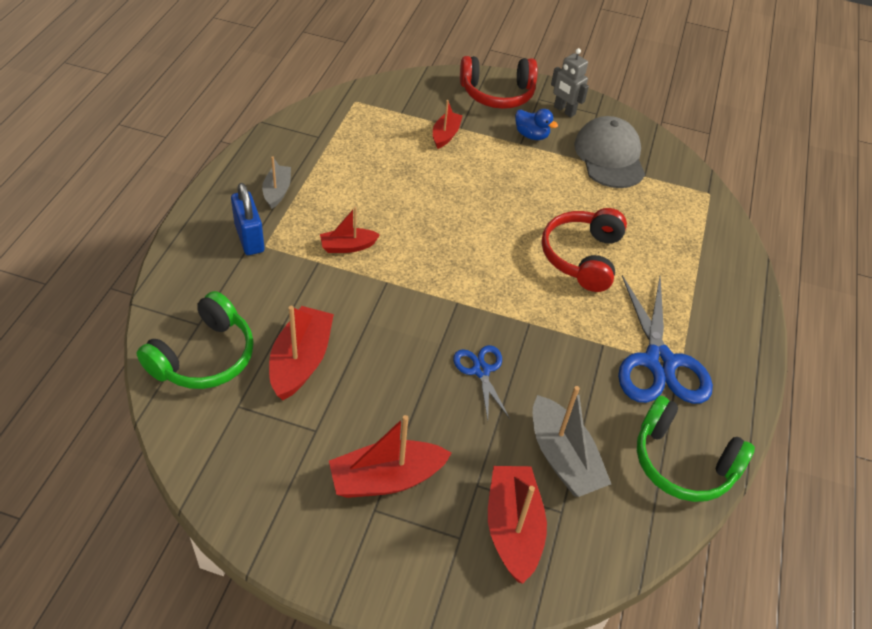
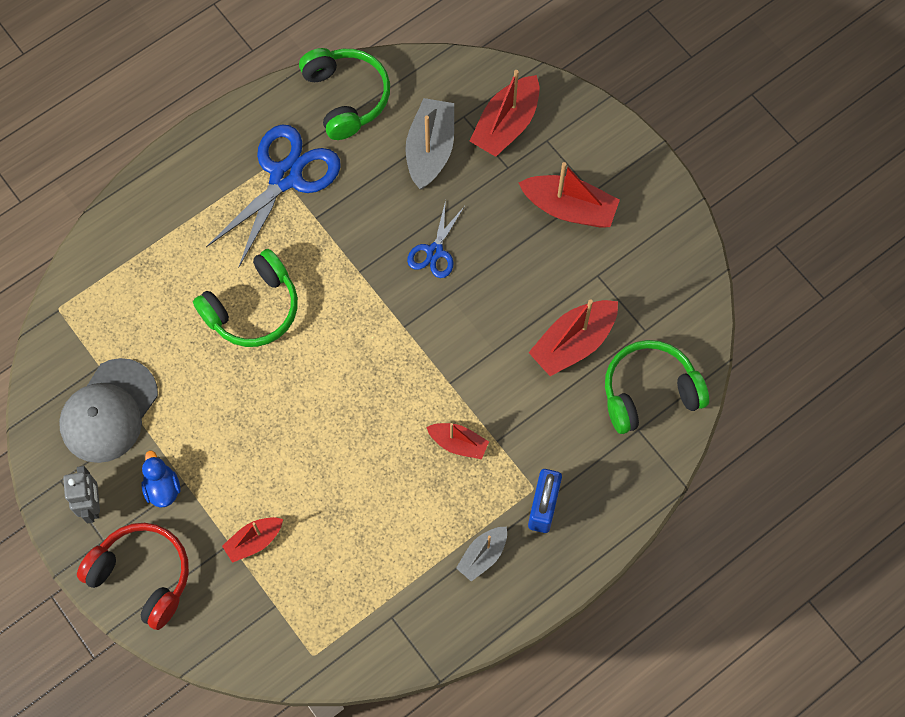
camera: 140 degrees left, 20 degrees up
(582, 257) = (253, 308): red headphones -> green headphones

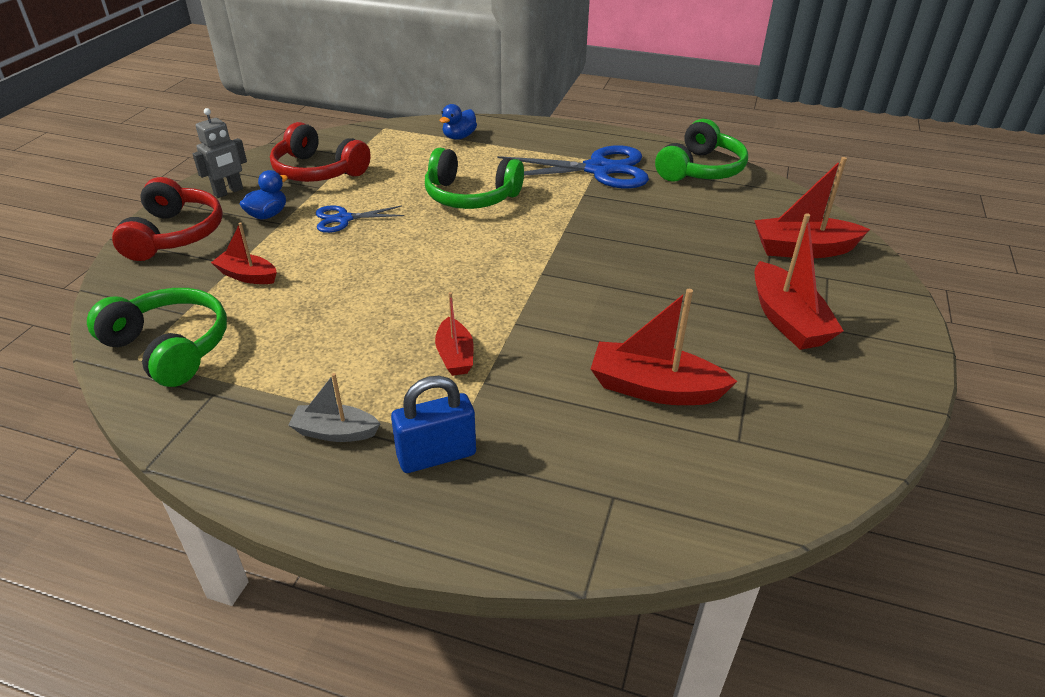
camera: 55 degrees right, 30 degrees down
(109, 411) = (318, 171): grey cap -> red headphones
(132, 252) = (459, 137): none -> blue duck
(430, 150) = (719, 221): grey boat -> none
(434, 251) = (633, 260): blue scissors -> blue scissors (343, 219)
(649, 392) = (671, 482): green headphones -> green headphones (170, 347)

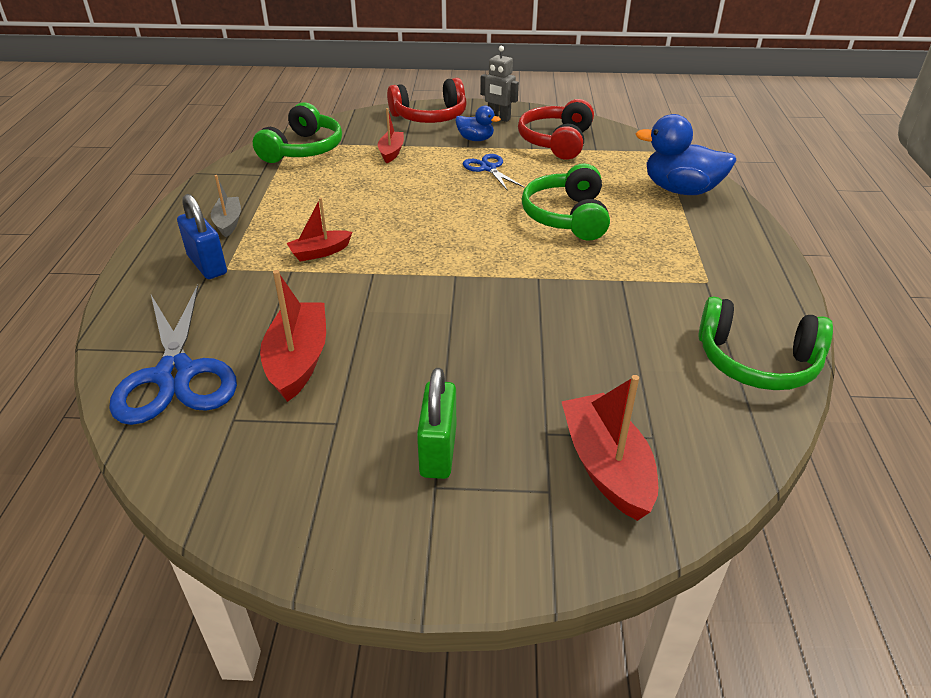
camera: 75 degrees right, 0 degrees up
(459, 137) = (680, 190): blue duck -> blue duck, size x1.87
(599, 170) = (685, 283): blue scissors -> blue scissors (175, 375)
(787, 320) = (438, 451): red boat -> green padlock

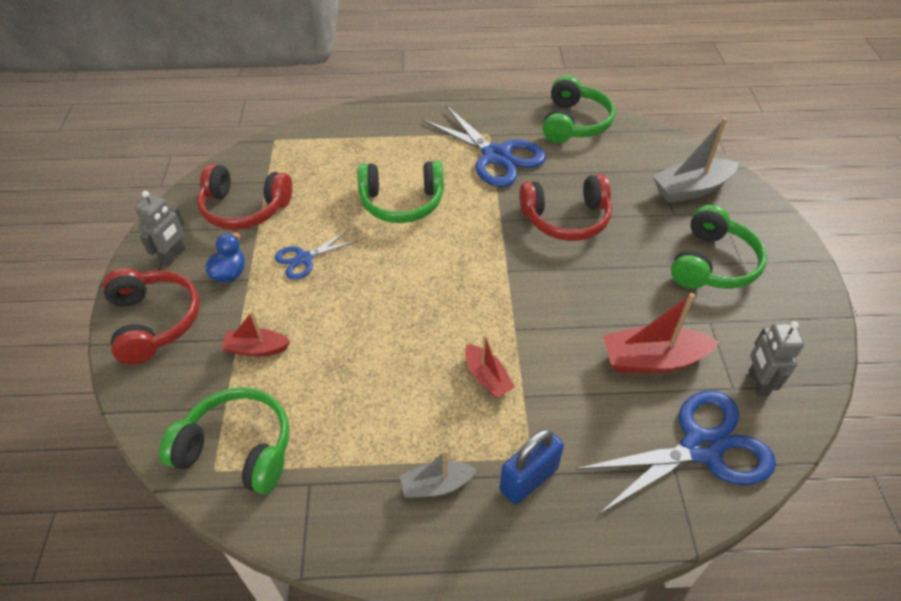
camera: 95 degrees left, 10 degrees up
(229, 443) = (757, 383): none -> grey robot
(438, 451) = (712, 263): green padlock -> green headphones
(538, 327) = (566, 219): none -> red headphones
(606, 466) = (691, 189): red boat -> grey boat
(660, 283) = (496, 156): none -> blue scissors
(680, 190) = (351, 134): blue duck -> none

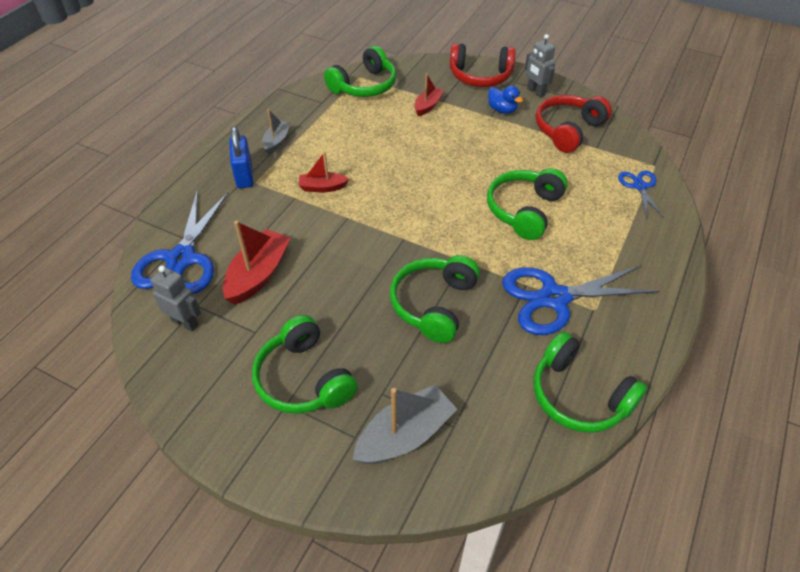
camera: 120 degrees right, 0 degrees up
(304, 259) = (493, 143): blue scissors -> blue scissors (640, 186)
(566, 219) = (434, 304): red headphones -> green headphones
(691, 189) = (405, 435): grey boat -> grey boat turned 45 degrees clockwise

